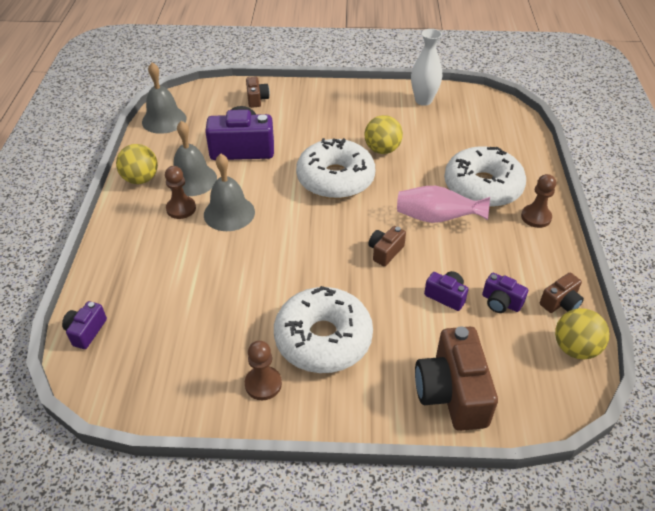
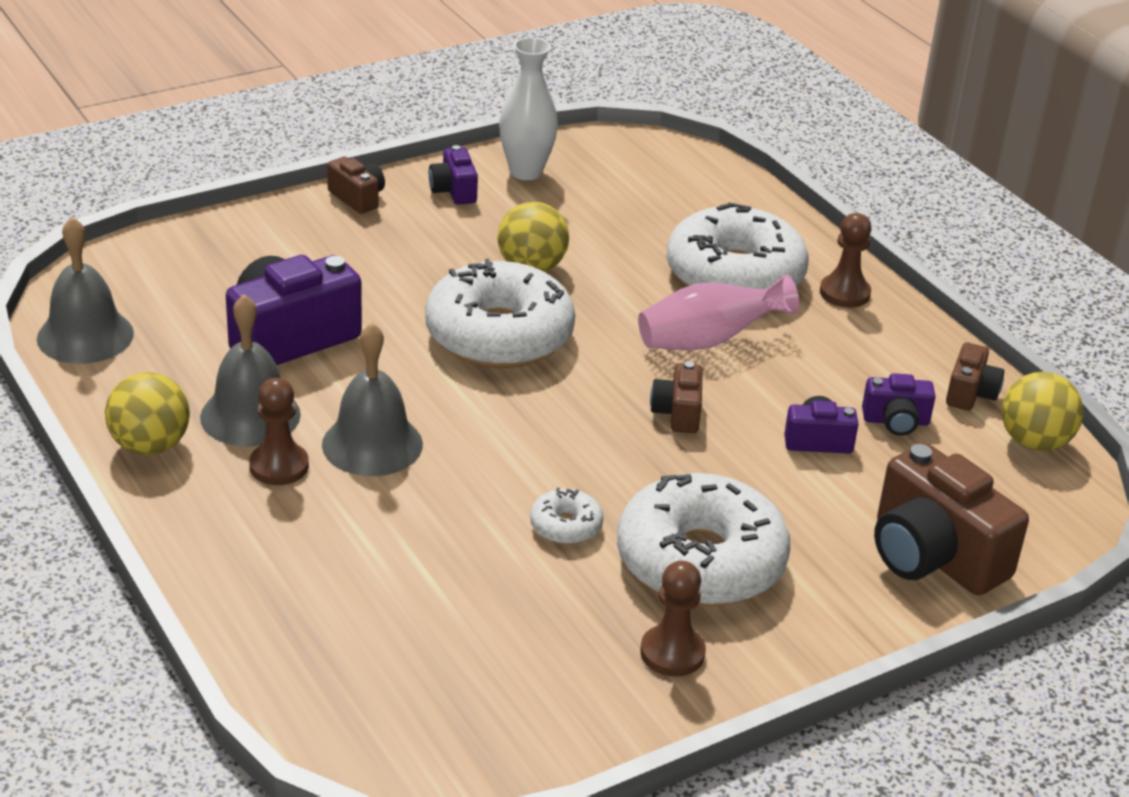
camera: 35 degrees left, 10 degrees down
(86, 331) = (313, 702): purple camera -> purple camera (454, 191)
(257, 99) = (230, 250): brown camera -> brown camera (357, 198)
(276, 291) = (566, 526): none -> white donut

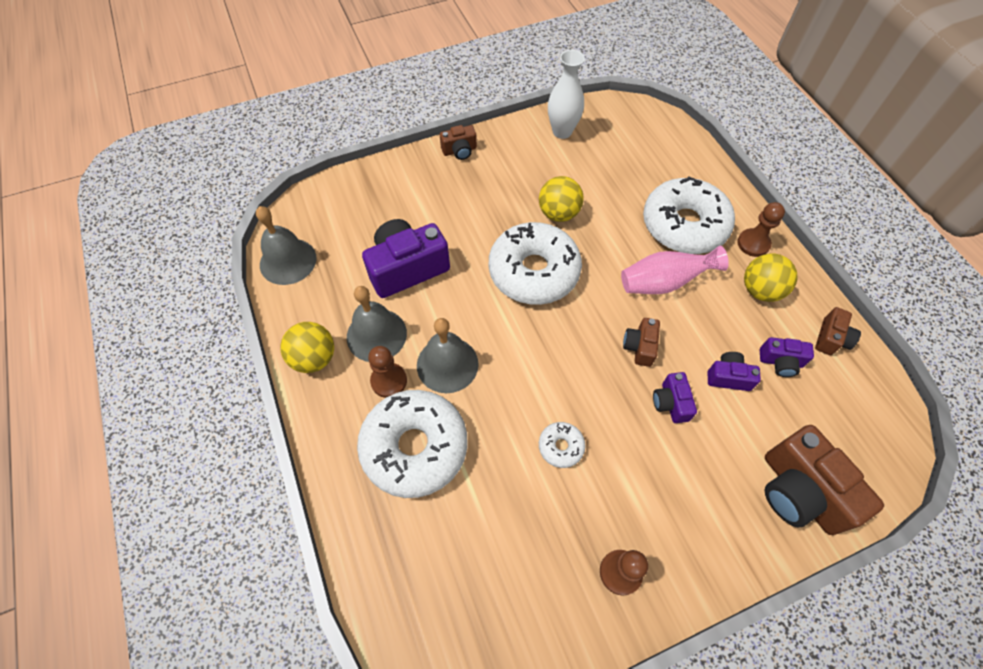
camera: 10 degrees right, 25 degrees up
(357, 198) = (459, 151): brown camera -> brown camera turned 105 degrees clockwise
(454, 191) = (517, 146): purple camera -> purple camera (670, 403)
(700, 561) = (645, 486): white donut -> white donut (415, 447)
(1034, 442) = (872, 387): yellow ball -> yellow ball (760, 290)

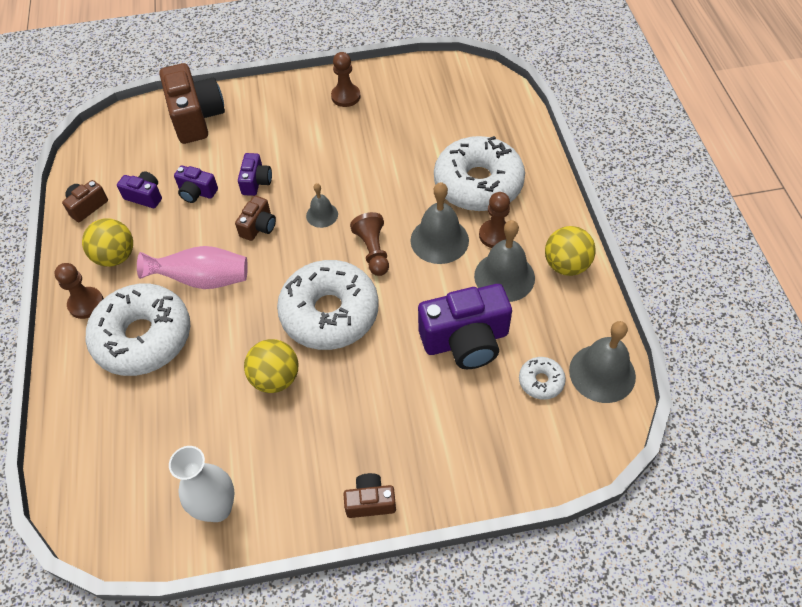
camera: 165 degrees left, 5 degrees down
(512, 340) = (373, 251): none -> brown pawn
(561, 447) = (359, 167): white donut -> white donut (541, 381)
(580, 373) = (322, 215): none -> grey bell

